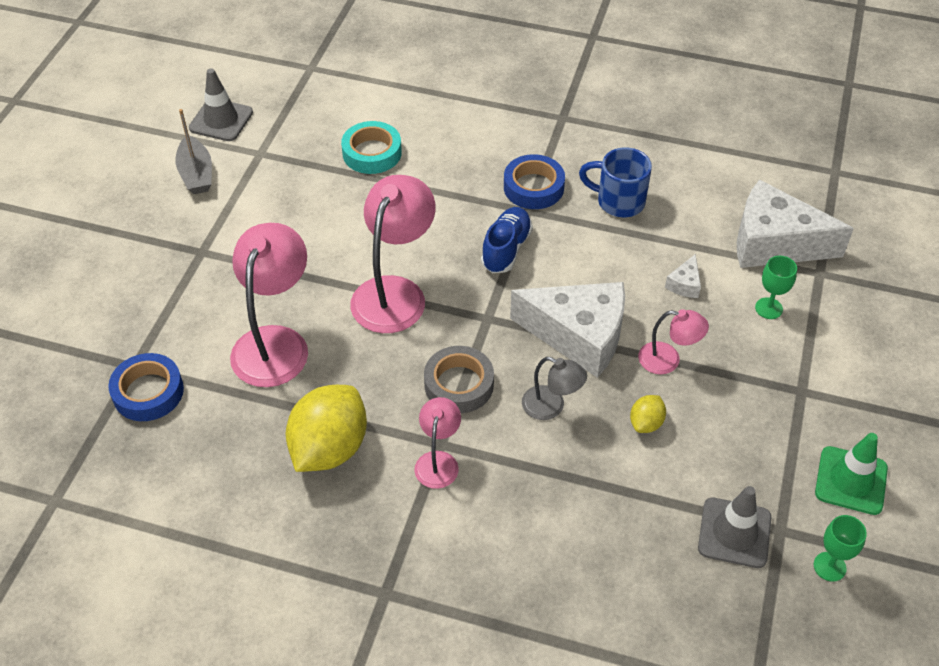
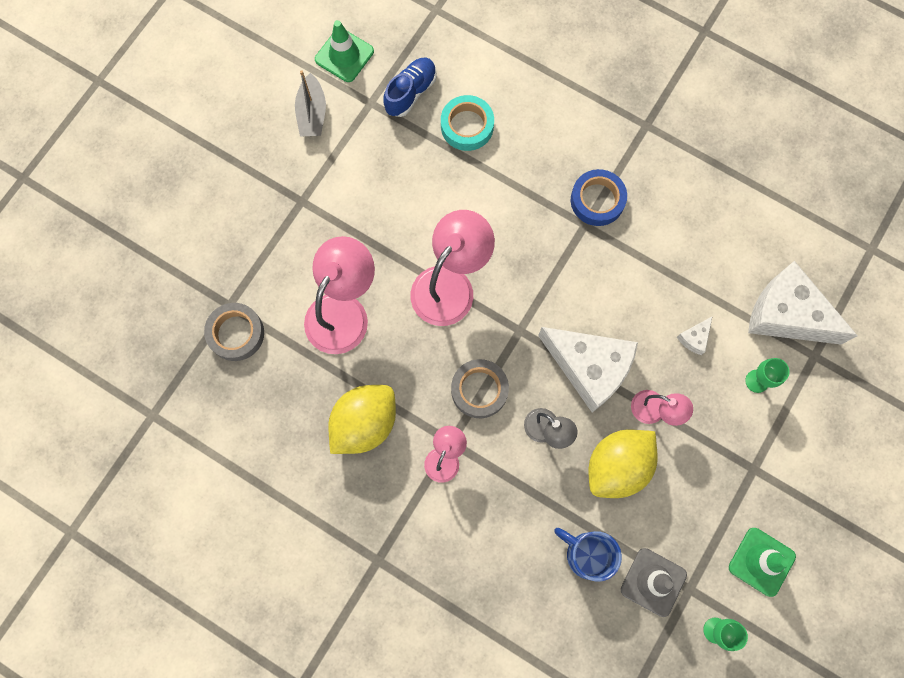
camera: 15 degrees right, 25 degrees up
(148, 392) = (236, 333): blue tape -> grey tape
(221, 120) = (344, 55): grey traffic cone -> green traffic cone
(506, 249) = (554, 262): blue shoe -> blue shoe (410, 92)
(618, 201) = (666, 235): blue mug -> blue mug (587, 554)
(646, 423) = (617, 466): yellow lemon -> yellow lemon, size x2.16

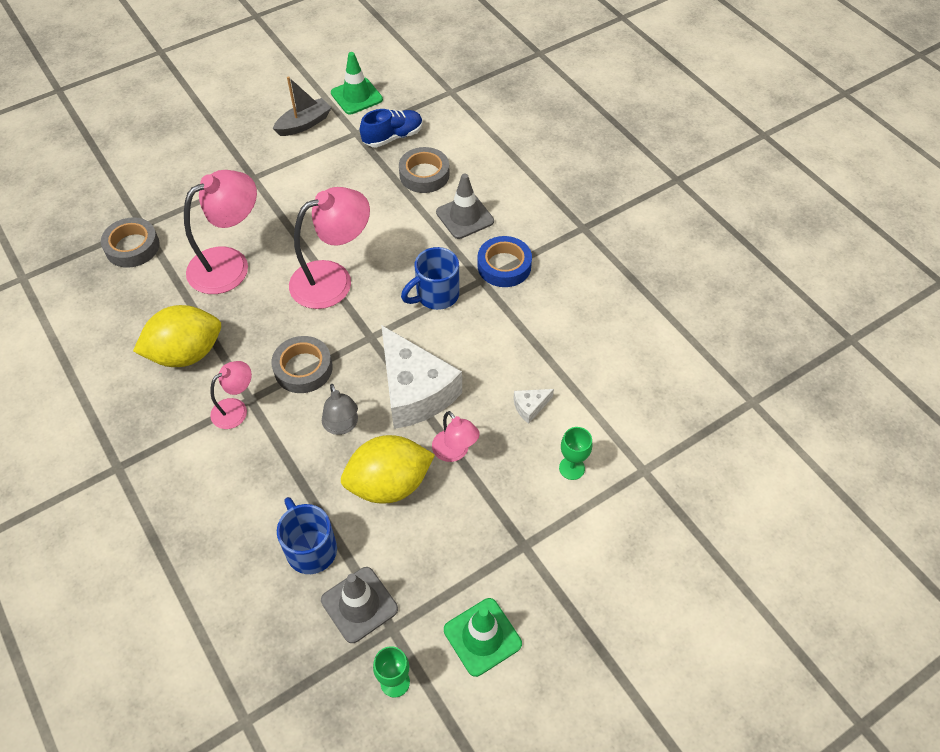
camera: 25 degrees right, 20 degrees down
(312, 113) = (304, 124): grey boat -> grey boat turned 150 degrees counterclockwise
(467, 126) = (424, 174): turquoise tape -> grey tape
(532, 160) = (465, 217): none -> grey traffic cone
(553, 260) = (436, 295): none -> blue mug
(787, 314) = (634, 423): white cheese -> none

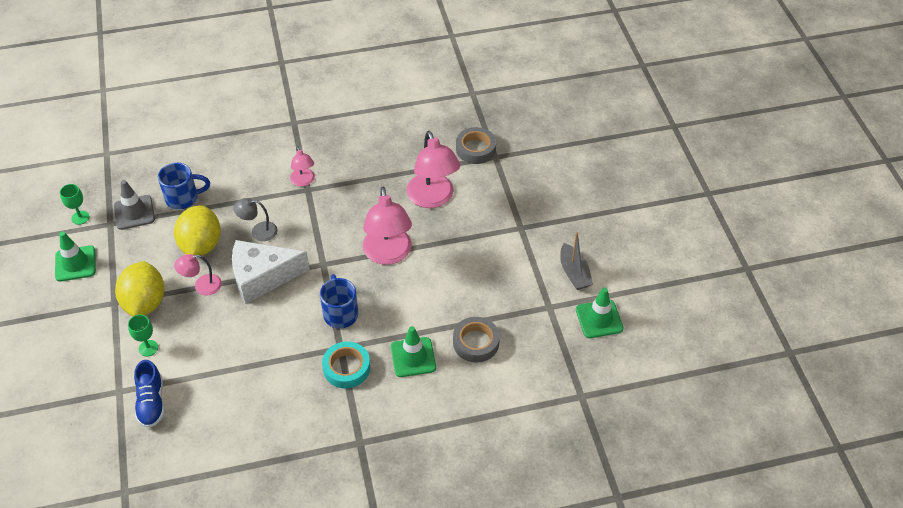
camera: 110 degrees right, 5 degrees down
(186, 353) = (363, 164): yellow lemon -> yellow lemon (145, 302)
(303, 368) = (316, 221): grey tape -> none
(393, 137) = (533, 332): blue shoe -> blue shoe (151, 402)
(465, 217) = (413, 357): grey traffic cone -> green traffic cone
(504, 266) = (346, 368): blue tape -> turquoise tape
(530, 407) = (209, 340): white cheese -> none

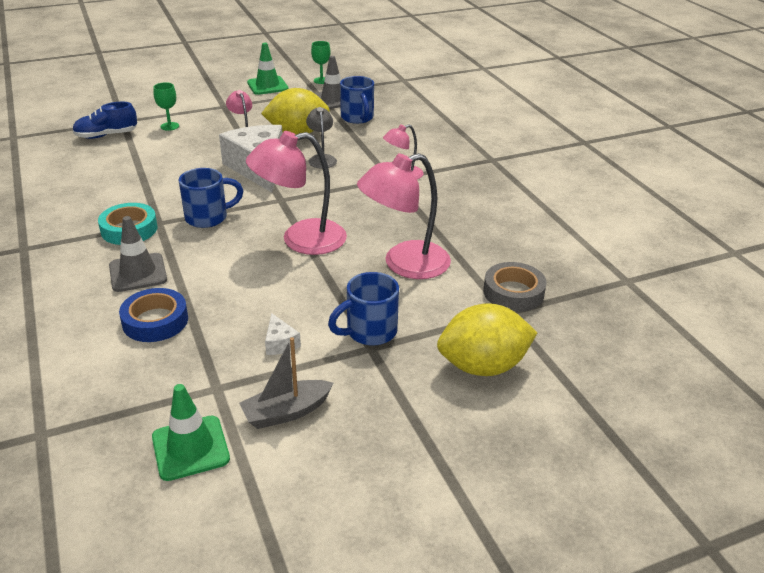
camera: 80 degrees right, 15 degrees down
(145, 302) = (223, 118): yellow lemon -> yellow lemon (483, 366)
(413, 357) = (138, 273): green traffic cone -> grey traffic cone
(476, 342) = (155, 321): grey tape -> blue tape
(505, 226) = (369, 332): none -> blue mug
(510, 273) = (280, 343): none -> white cheese

